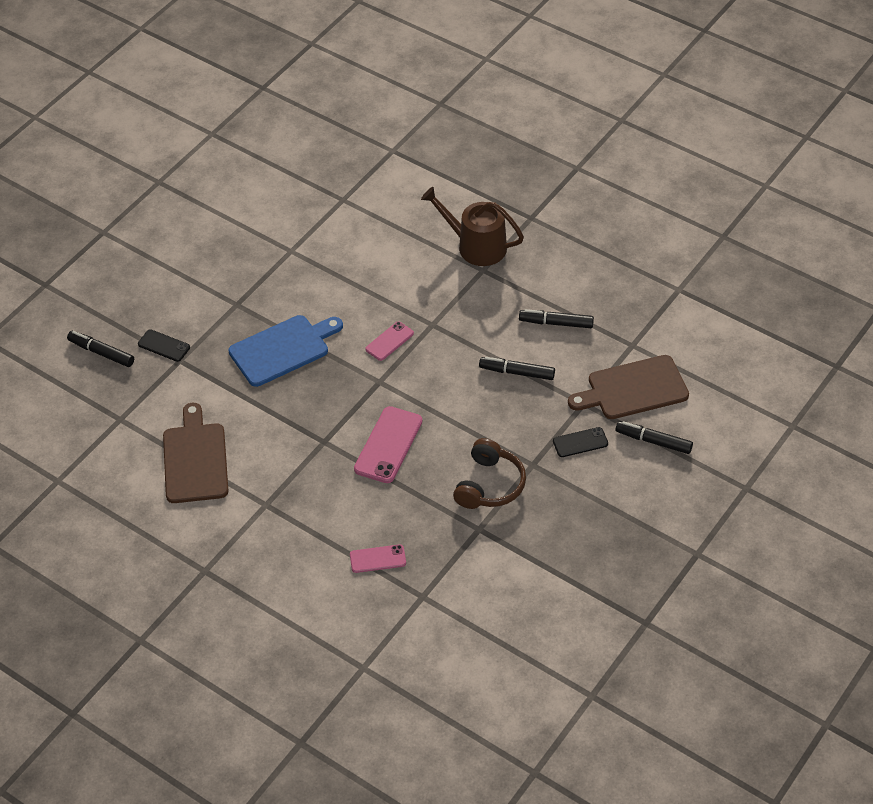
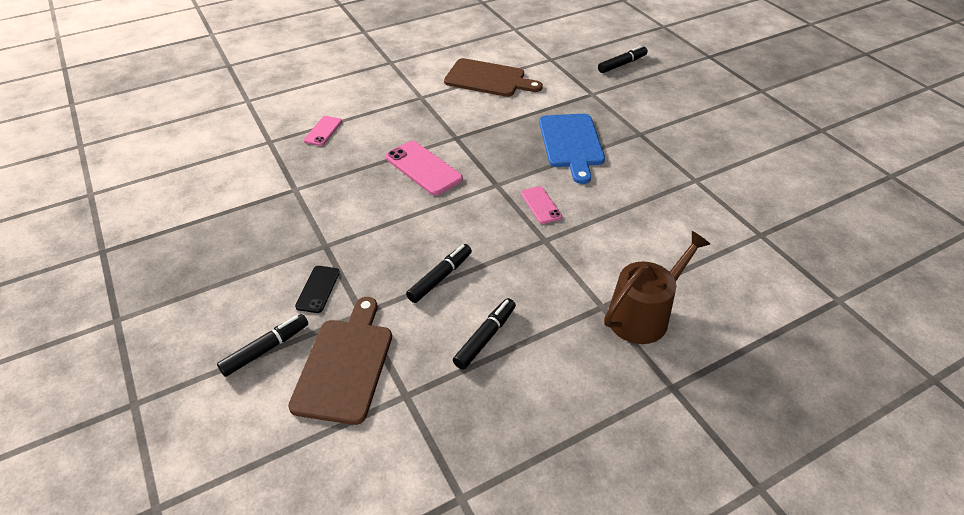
camera: 115 degrees right, 5 degrees down
(164, 346) = (612, 90): black phone -> none
(489, 485) = (330, 210): brown headphones -> none

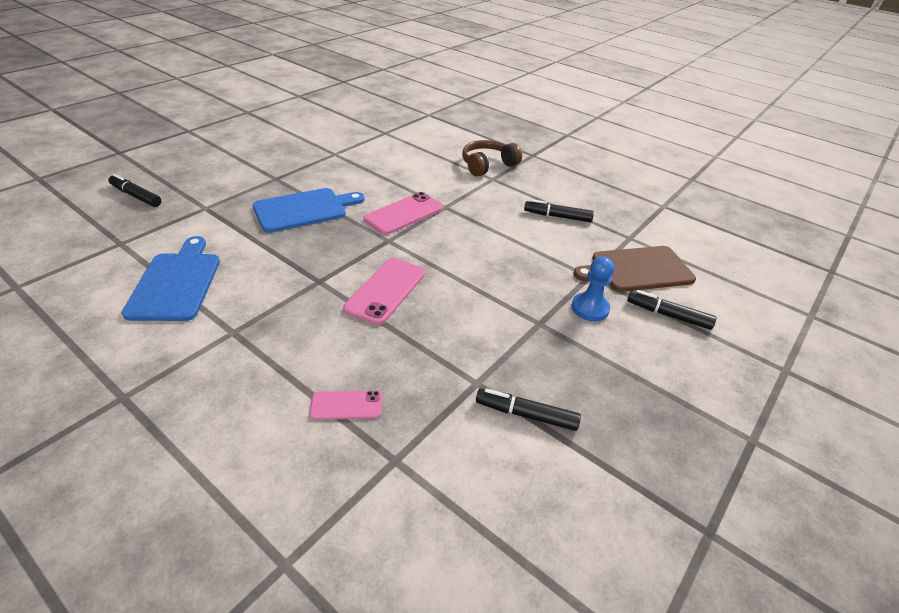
camera: 115 degrees left, 5 degrees down
(318, 289) = (590, 308): black phone -> blue pawn
(440, 277) = (522, 246): black marker -> black marker (526, 414)
(488, 79) = (176, 283): brown cutting board -> blue cutting board
(540, 205) = (404, 214): pink phone -> pink phone, size x1.70
(643, 315) = (487, 165): brown watering can -> brown headphones

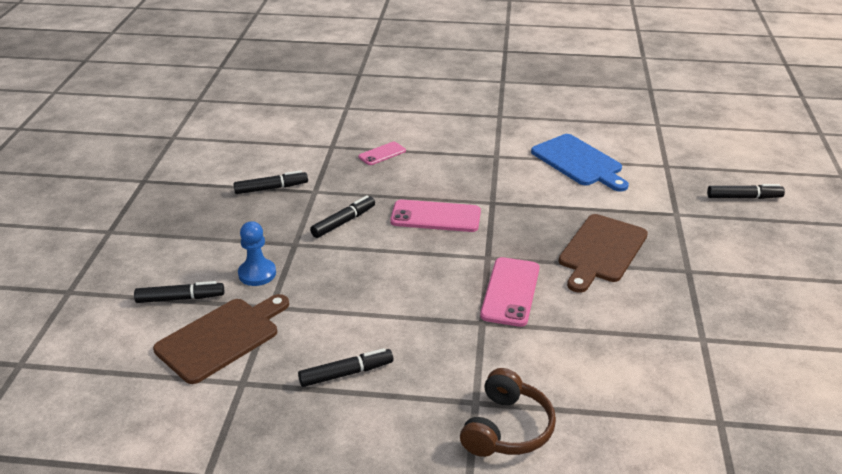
camera: 150 degrees right, 5 degrees down
(304, 210) = (601, 251): blue cutting board -> brown cutting board
(385, 291) = (435, 217): pink phone -> pink phone turned 75 degrees counterclockwise
(475, 325) = (343, 222): none -> black marker

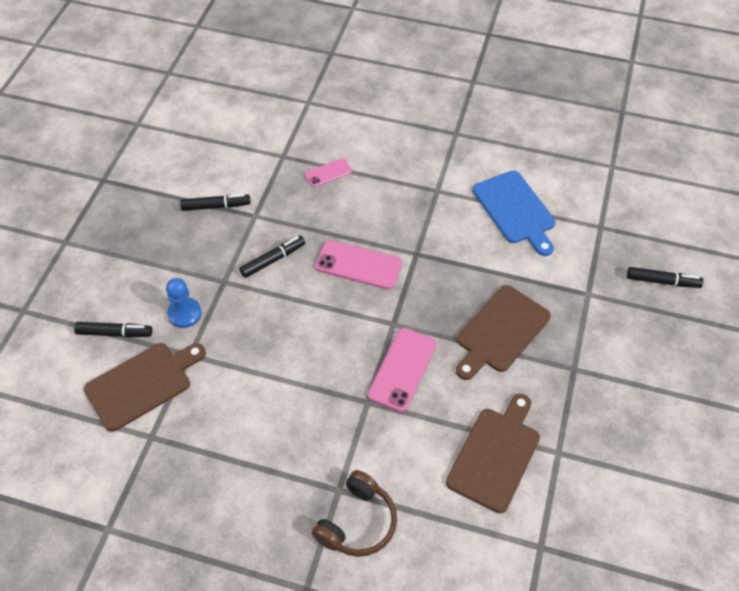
camera: 10 degrees right, 20 degrees up
(346, 373) = (238, 441): black marker -> none
(637, 350) = (495, 455): none -> brown cutting board

